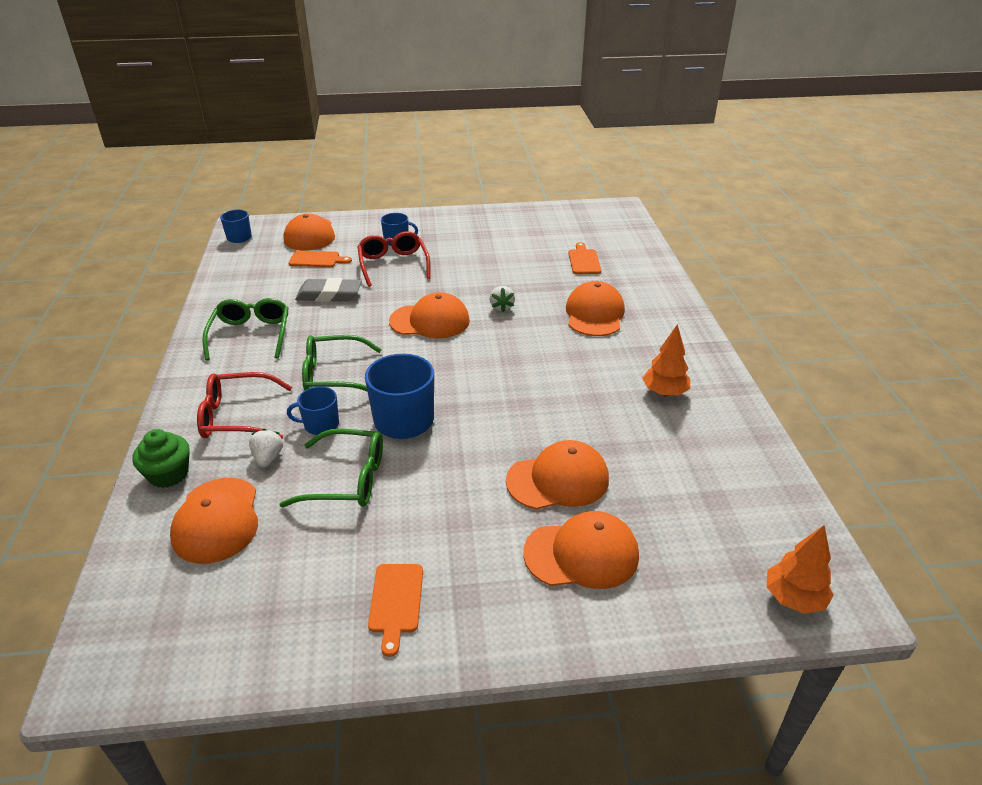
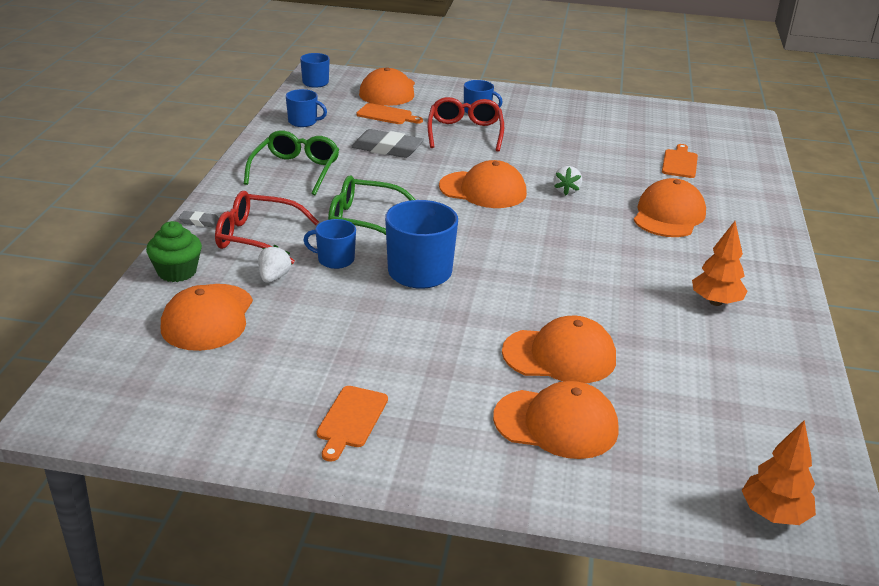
camera: 15 degrees right, 5 degrees down
(174, 412) = (200, 222): none -> grey eraser
(241, 281) = (303, 122): none -> blue mug
(347, 479) = (343, 310): green glasses -> none

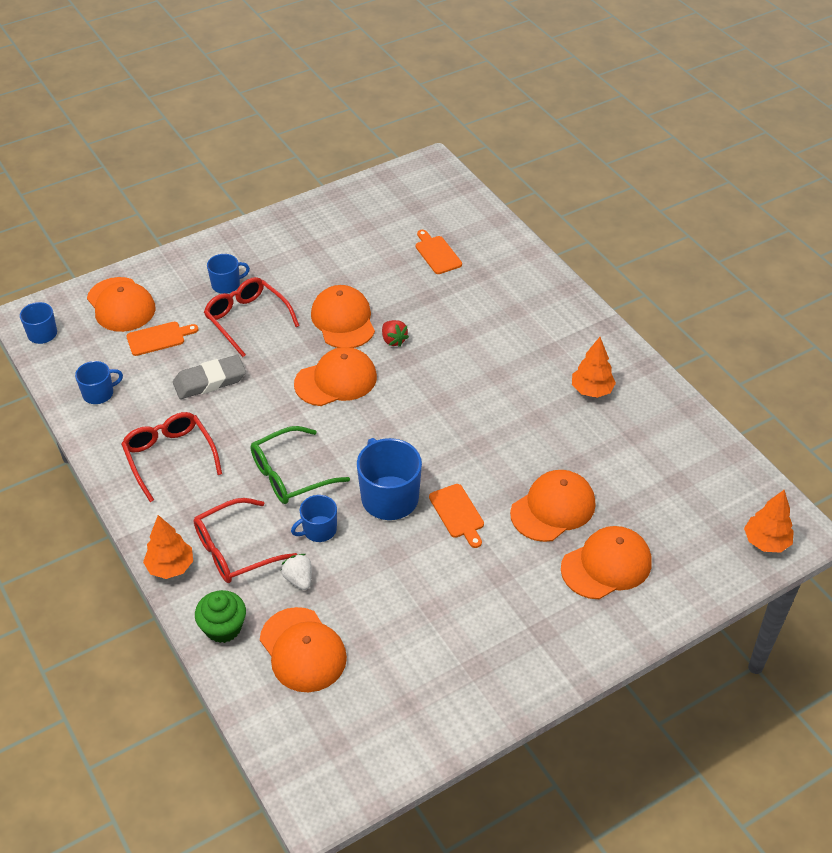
camera: 40 degrees left, 15 degrees up
(200, 222) = (171, 567): grey eraser -> orange tree
(296, 170) = (169, 457): green glasses -> red glasses
(351, 420) = (495, 657): orange cutting board -> orange cutting board (457, 513)
(566, 191) = (393, 340): white strawberry -> red strawberry
(669, 215) = (485, 320): orange cap -> orange cap (343, 320)

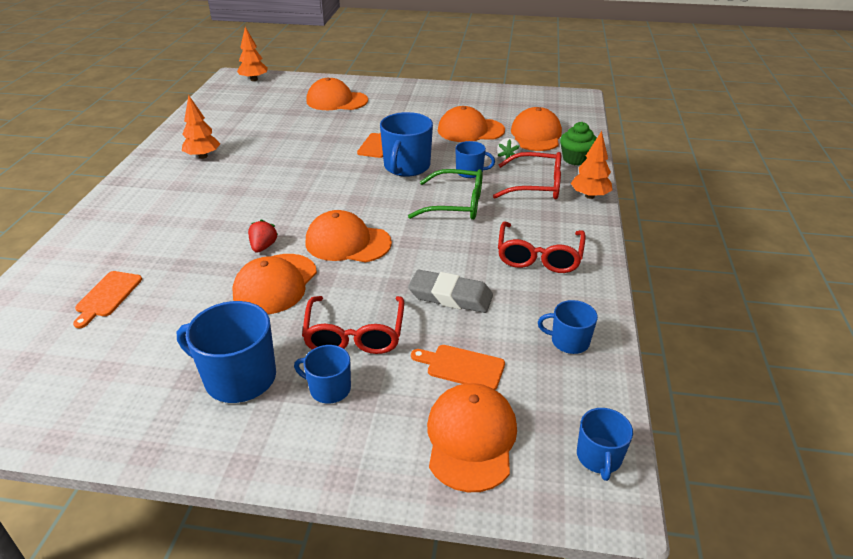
camera: 140 degrees left, 10 degrees down
(285, 262) = (238, 378): none -> blue mug
(553, 508) = (324, 125): orange cap -> orange cap (470, 130)

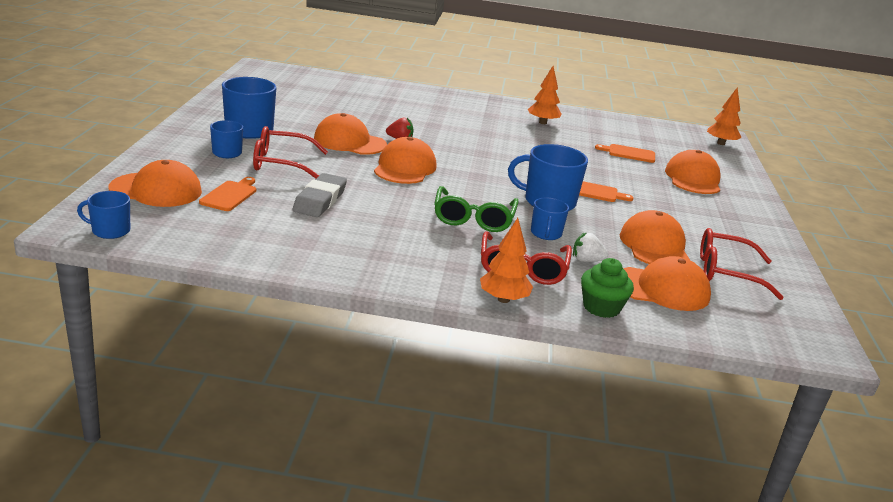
camera: 85 degrees right, 10 degrees down
(107, 296) = (345, 99): orange cutting board -> orange cutting board (629, 153)
(539, 256) = (376, 248): red glasses -> red glasses (726, 272)
(569, 341) = (243, 241): blue mug -> none

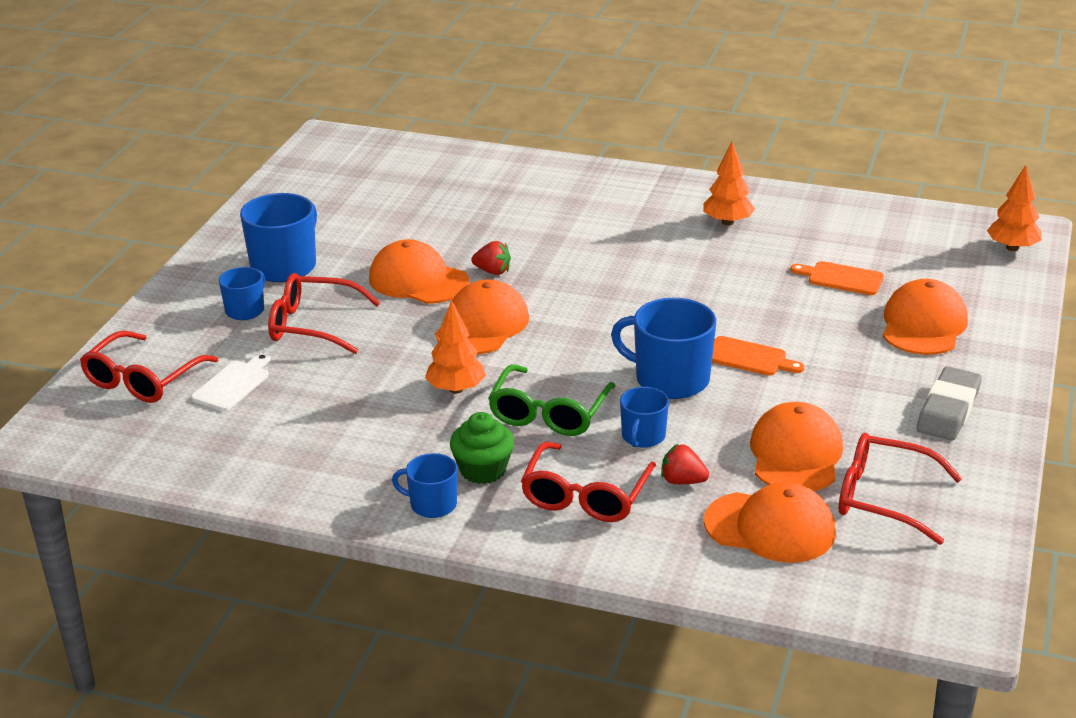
camera: 15 degrees right, 5 degrees up
(110, 231) = (77, 447): blue mug -> blue mug (432, 504)
(156, 190) = (143, 380): orange cap -> red glasses
(230, 195) = (233, 384): orange cutting board -> white cutting board
(320, 200) = (348, 388): grey eraser -> grey eraser (948, 410)
(503, 299) = (540, 545): orange tree -> orange tree (456, 389)
(586, 260) = (682, 481): white strawberry -> red strawberry
(601, 307) = (669, 557): green cupcake -> green cupcake (483, 470)

